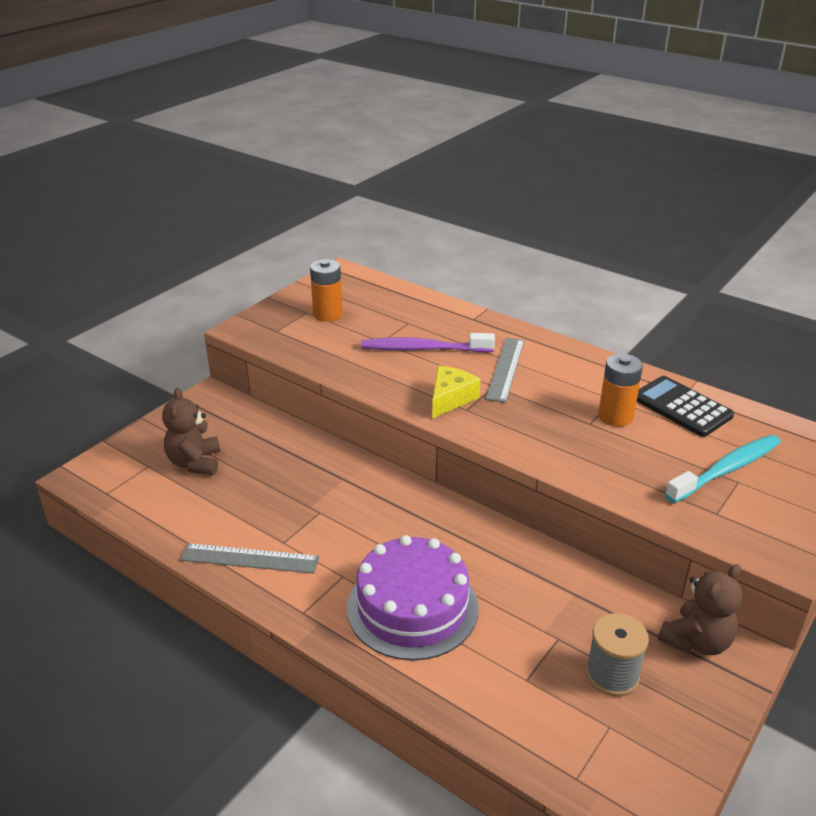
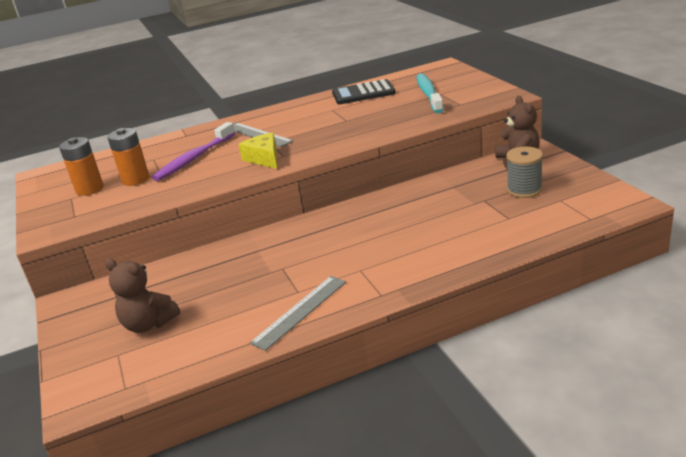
camera: 55 degrees left, 5 degrees down
(412, 607) = (416, 246): purple cake -> none
(615, 416) = (349, 112): orange battery -> orange battery (136, 179)

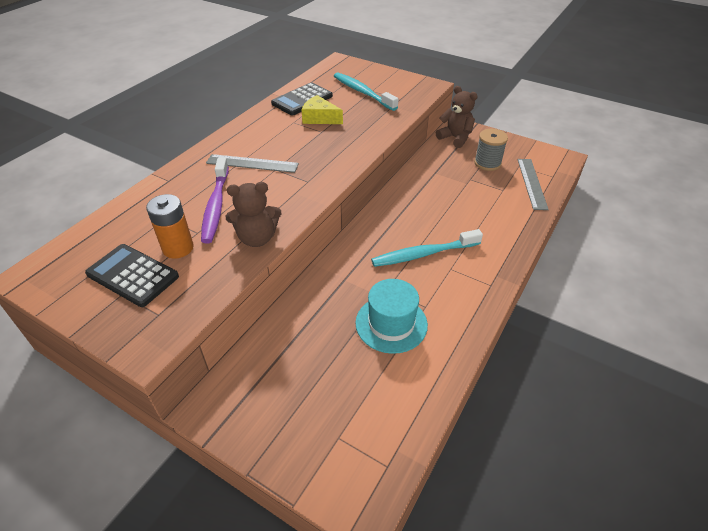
camera: 40 degrees left, 15 degrees up
(89, 189) = (132, 275): orange battery -> black calculator
(149, 324) = (331, 393): brown teddy bear -> brown teddy bear (257, 238)
(252, 294) = (391, 323): none -> turquoise hat
(264, 158) = (293, 189): yellow cheese -> yellow cheese (319, 118)
(300, 311) = (449, 324): grey ruler -> grey ruler (532, 183)
(351, 251) = (424, 254): none -> turquoise toothbrush

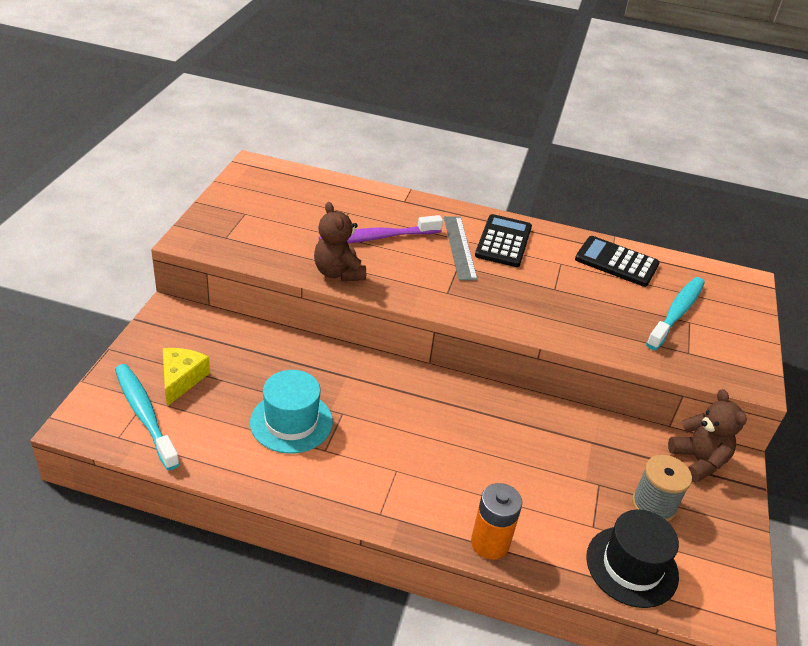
camera: 70 degrees right, 5 degrees down
(132, 275) = (267, 213): black calculator -> black calculator (503, 241)
(178, 248) = (309, 229): orange battery -> orange battery (490, 543)
(319, 118) = (583, 283): yellow cheese -> yellow cheese (181, 379)
(424, 254) = (413, 442): turquoise toothbrush -> turquoise toothbrush (145, 415)
(455, 138) = (698, 461): brown teddy bear -> brown teddy bear turned 45 degrees counterclockwise
(532, 183) = (632, 566): grey ruler -> black hat

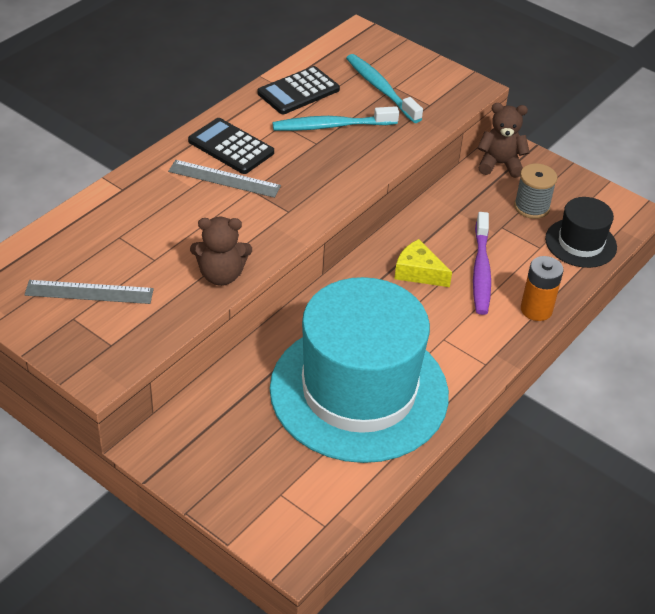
camera: 65 degrees left, 5 degrees up
(145, 415) = (304, 499): turquoise toothbrush -> turquoise toothbrush (332, 126)
(181, 379) = (263, 460): yellow cheese -> yellow cheese (418, 272)
(277, 213) = (89, 292): none -> grey ruler
(291, 422) = (359, 391): turquoise hat -> turquoise hat, size x2.19
(378, 237) = (177, 229): purple toothbrush -> purple toothbrush (481, 270)

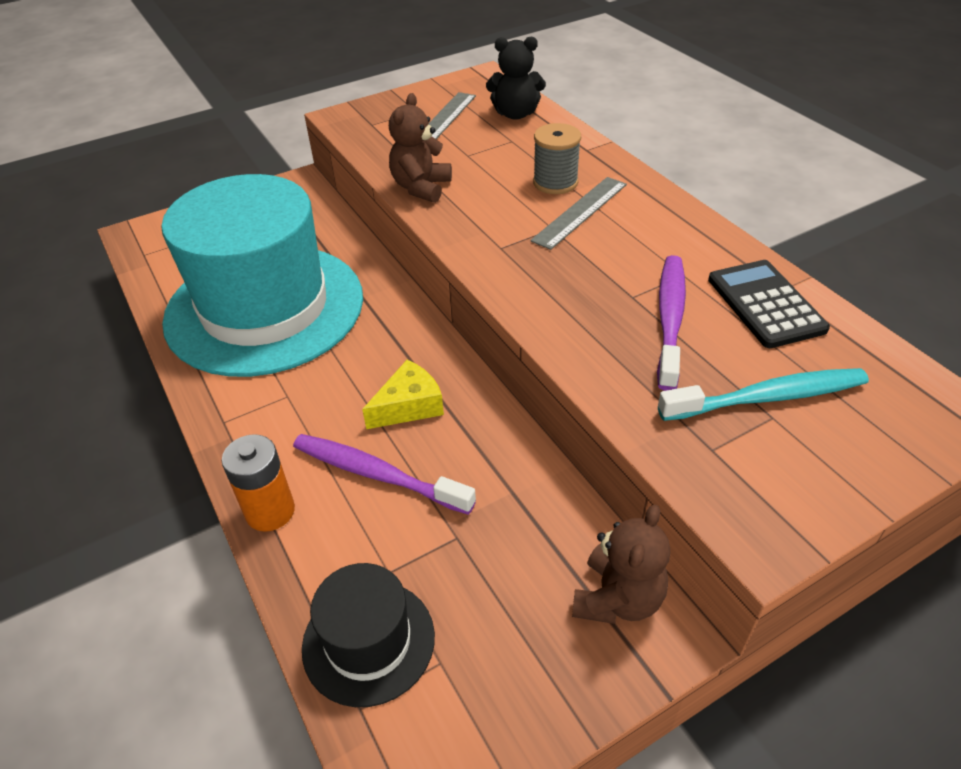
camera: 115 degrees right, 0 degrees up
(64, 244) = (515, 114): none -> black teddy bear
(231, 147) = (642, 225): black calculator -> none
(332, 126) = (670, 320): turquoise toothbrush -> purple toothbrush
(531, 207) = (487, 602): grey spool -> grey spool (555, 182)

